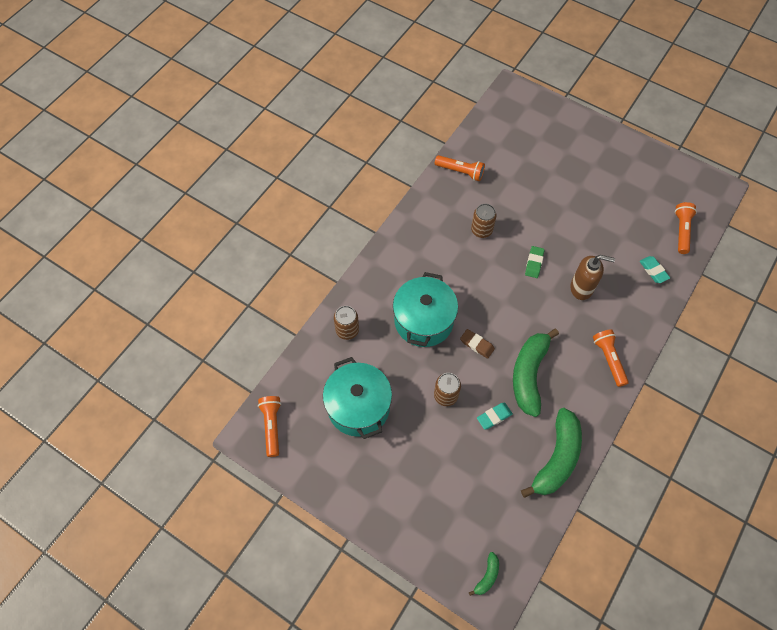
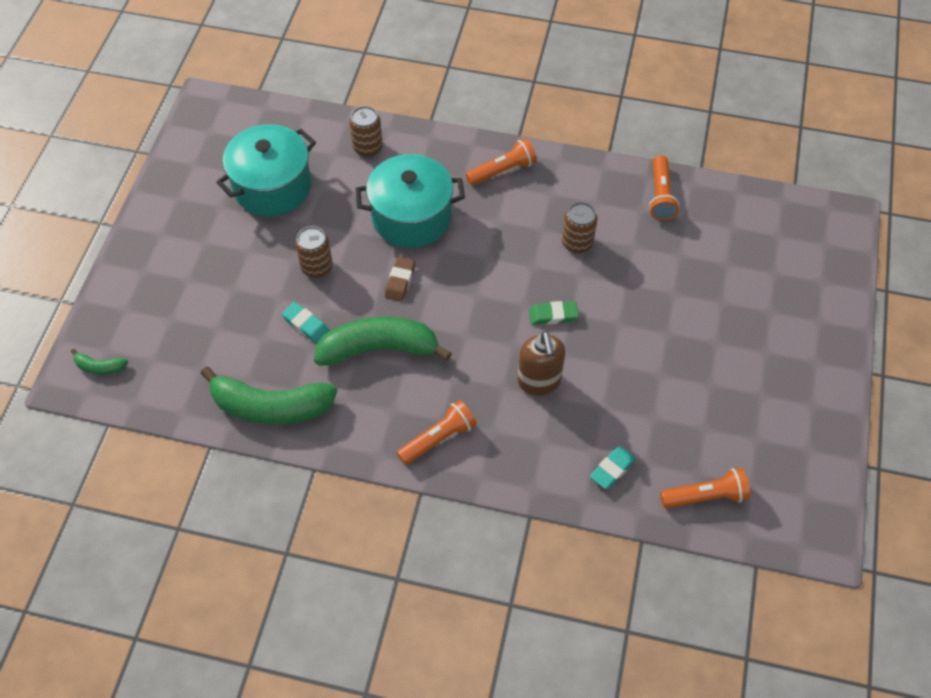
camera: 70 degrees right, 5 degrees down
(272, 426) = (223, 118): orange flashlight -> orange flashlight (503, 171)

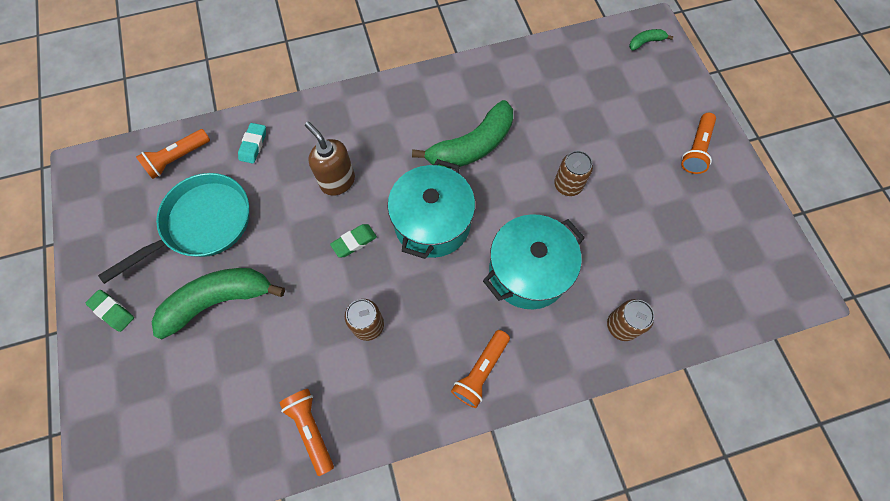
camera: 150 degrees right, 10 degrees up
(271, 407) = (514, 73): green banana -> green banana (218, 301)
(272, 187) = (665, 237): turquoise pot -> turquoise pot (432, 223)
(305, 324) = (538, 137): turquoise eraser -> none
(400, 281) = (495, 207): brown eraser -> none
(438, 438) = (387, 107): orange flashlight -> orange flashlight (696, 149)
(699, 406) = (202, 224): none -> turquoise pan
(813, 363) = (112, 311): none -> green eraser

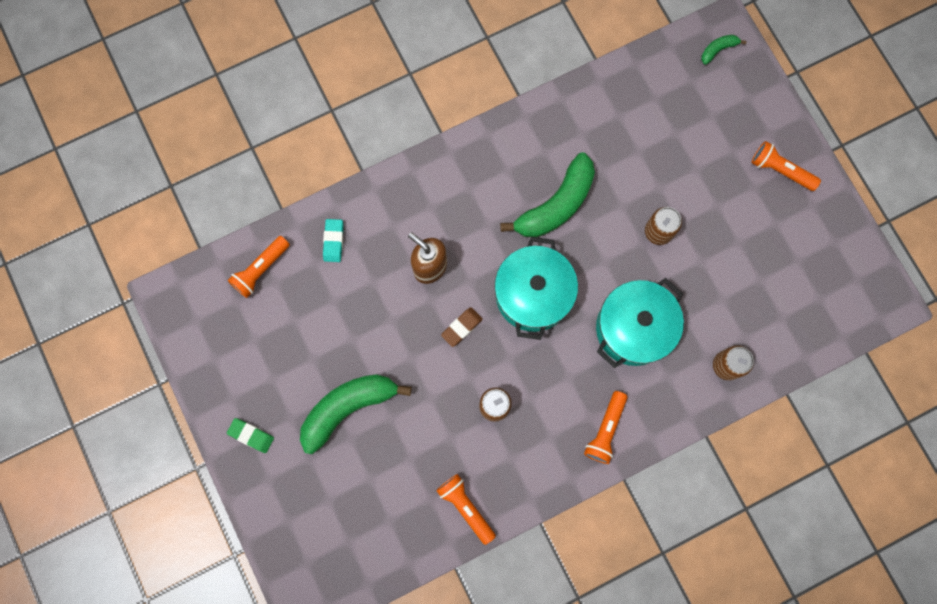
camera: 10 degrees left, 10 degrees up
(202, 224) = (308, 334): turquoise pan -> none
(354, 242) = (461, 327): green eraser -> brown eraser
(696, 149) = (780, 170): orange flashlight -> orange flashlight turned 105 degrees clockwise

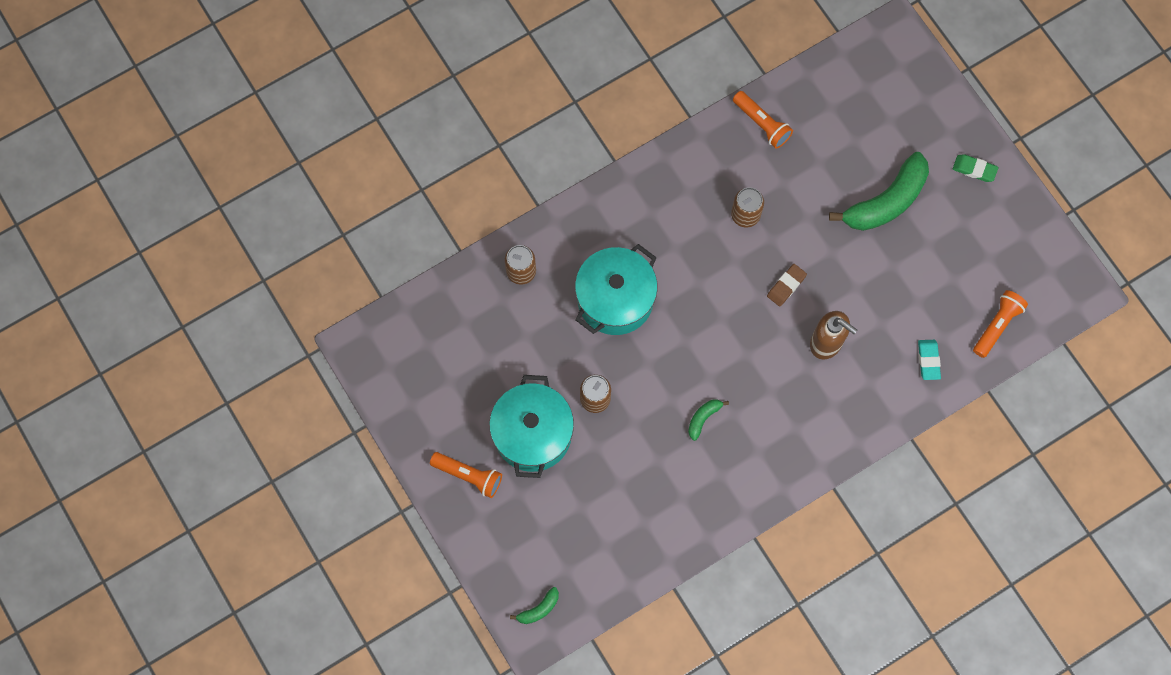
camera: 175 degrees right, 5 degrees down
(533, 295) = (718, 324): turquoise pot -> turquoise pot (532, 434)
(556, 205) = (703, 418): green banana -> green banana, size x0.44
(605, 430) = (636, 202): orange flashlight -> none

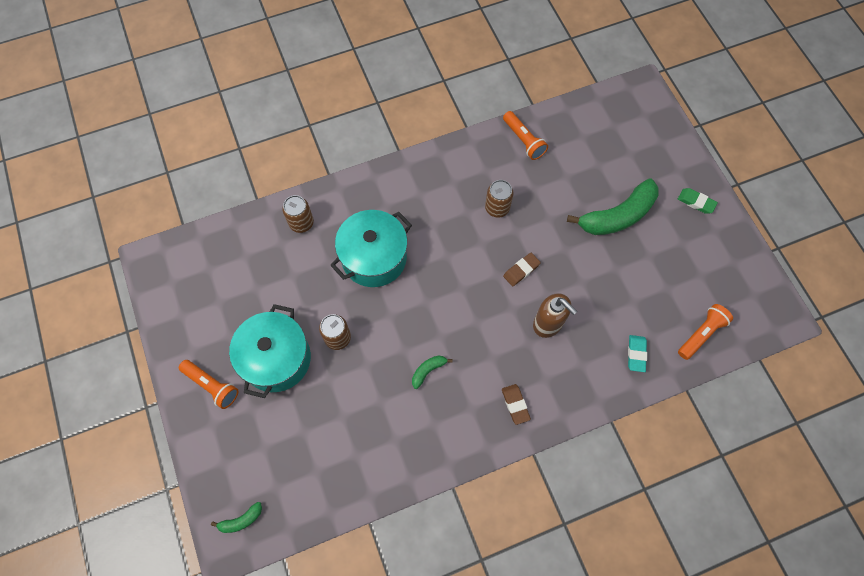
camera: 10 degrees right, 5 degrees down
(805, 438) = (515, 404): none -> brown eraser

